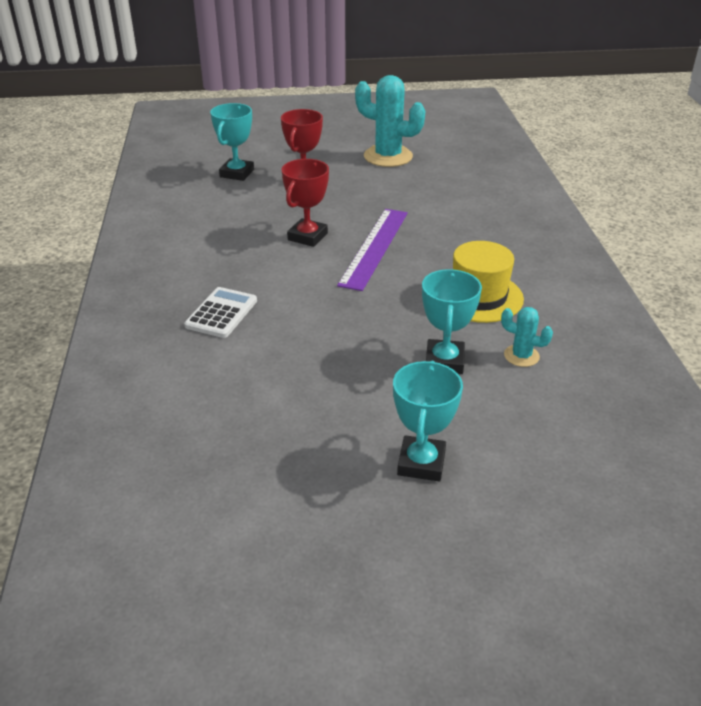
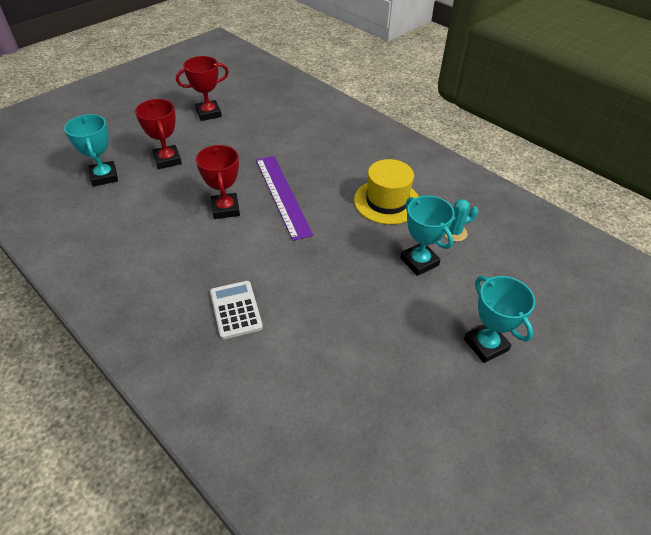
camera: 40 degrees left, 10 degrees up
(388, 156) = (209, 113): turquoise cactus -> red trophy

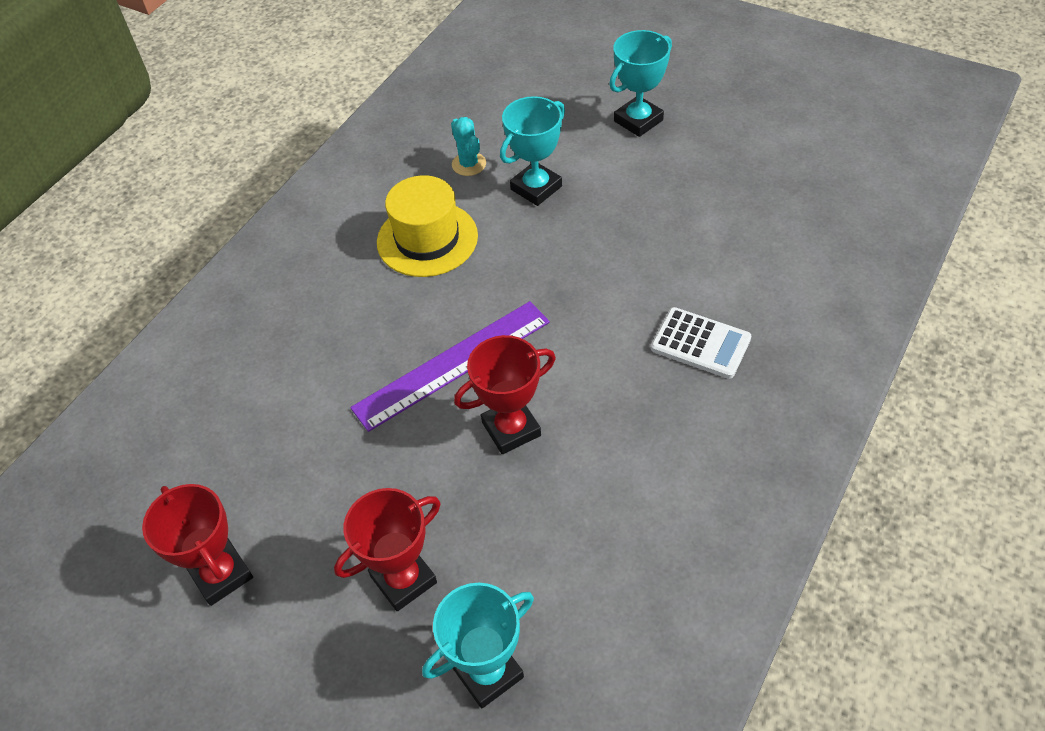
camera: 100 degrees left, 5 degrees up
(236, 310) = (700, 343): white calculator -> white calculator turned 120 degrees counterclockwise

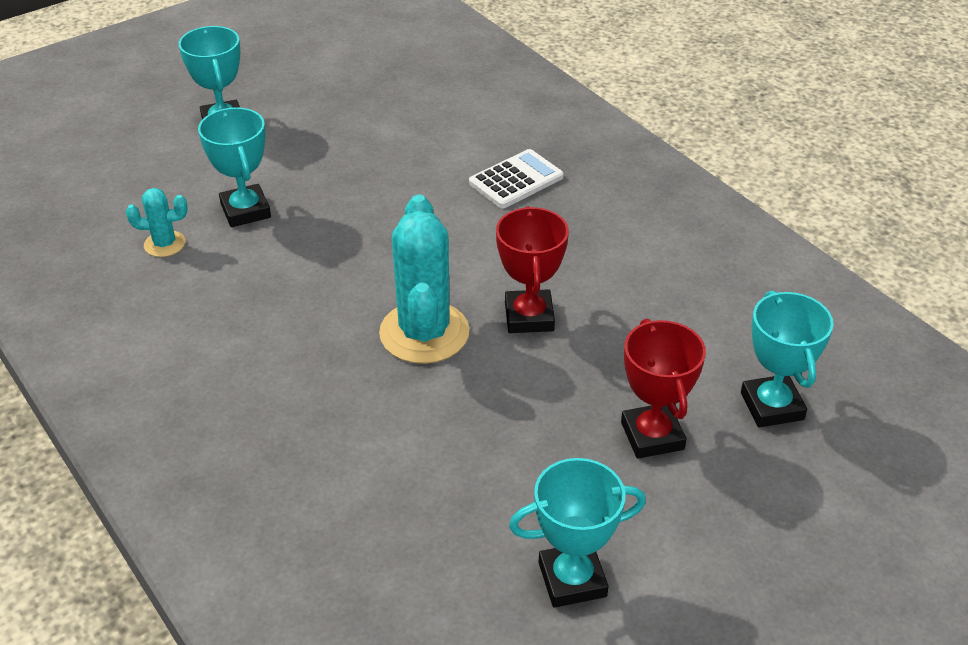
camera: 70 degrees left, 10 degrees down
(221, 574) = (572, 579): red trophy -> turquoise trophy
(427, 239) = (242, 303): yellow hat -> none
(452, 364) = (424, 333): purple ruler -> turquoise cactus

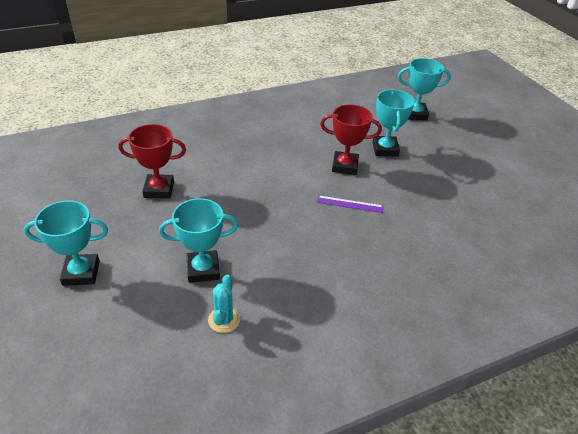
camera: 80 degrees left, 0 degrees up
(424, 333) = (350, 204): turquoise cactus -> purple ruler
(516, 180) = (227, 149): white calculator -> none
(572, 579) = (515, 186): turquoise trophy -> turquoise trophy (385, 149)
(652, 436) = (431, 147): red trophy -> red trophy (159, 189)

